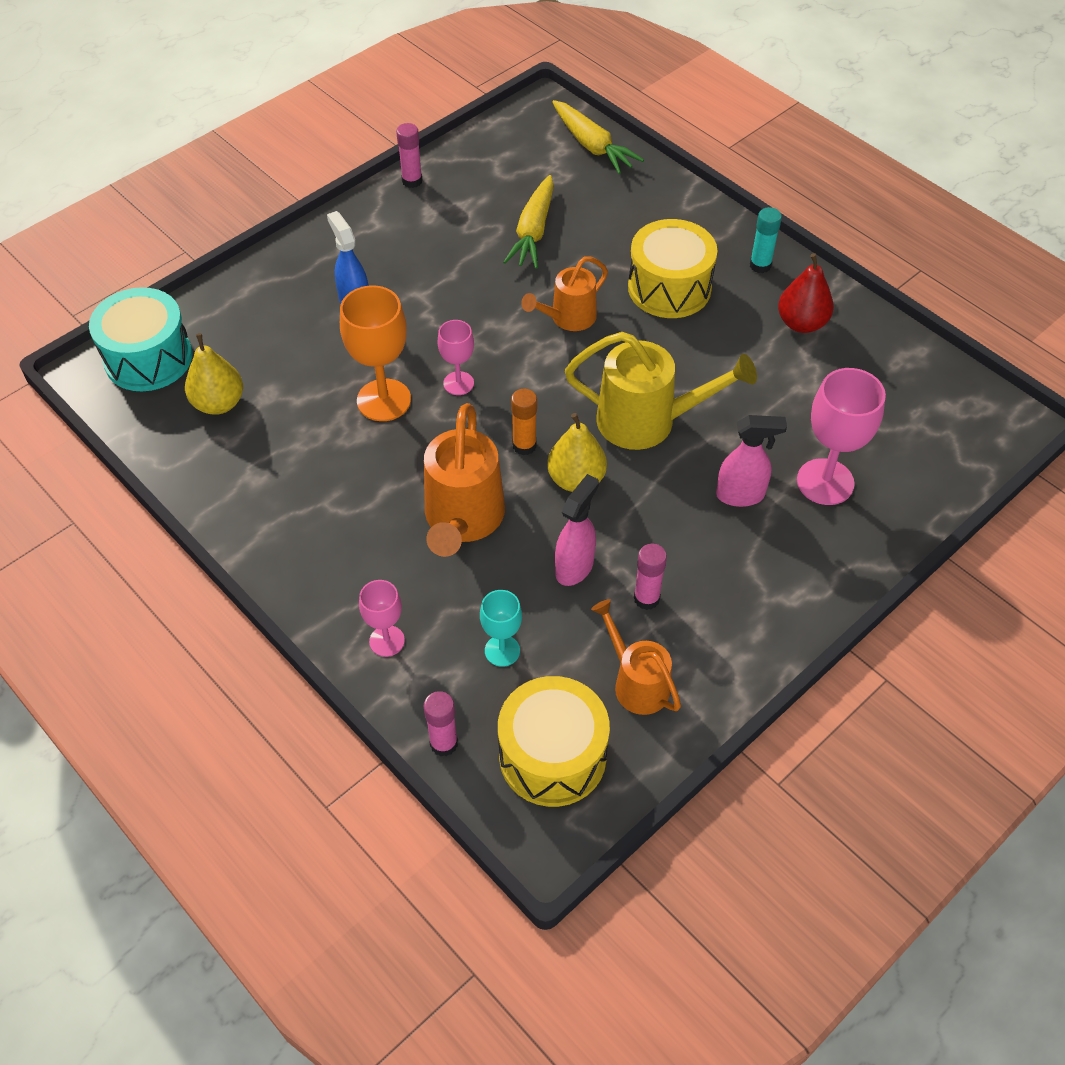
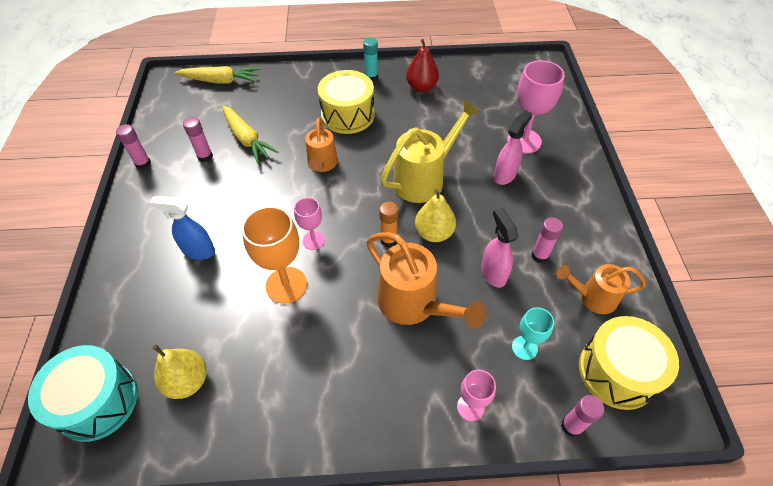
camera: 50 degrees left, 0 degrees up
(472, 218) = (205, 156): none -> pink glue stick

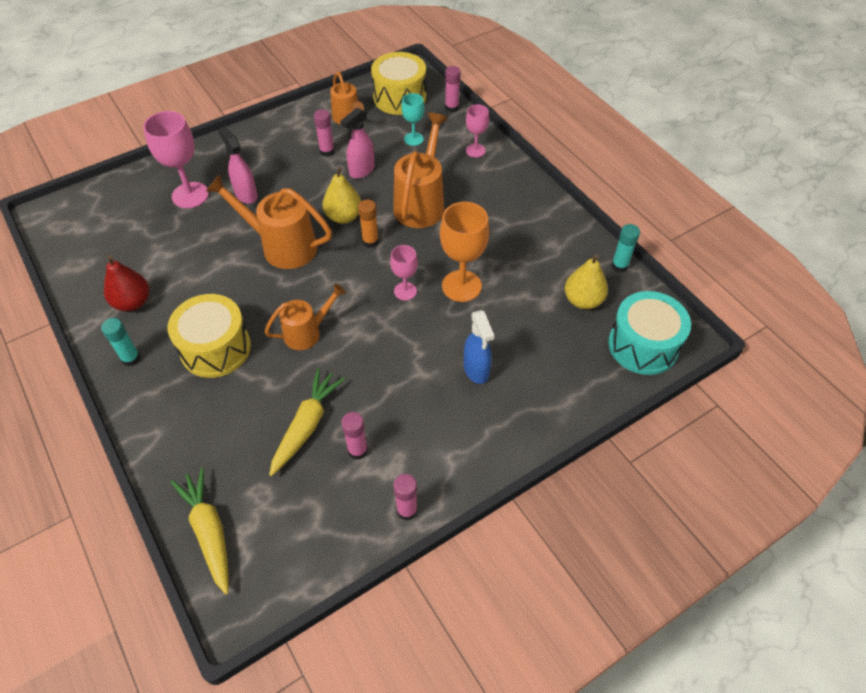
camera: 120 degrees left, 0 degrees up
(194, 453) = (619, 266): none -> turquoise glue stick
(424, 178) = (281, 246): yellow watering can -> orange watering can
(505, 175) = (246, 195): pink spray bottle -> pink spray bottle turned 45 degrees clockwise

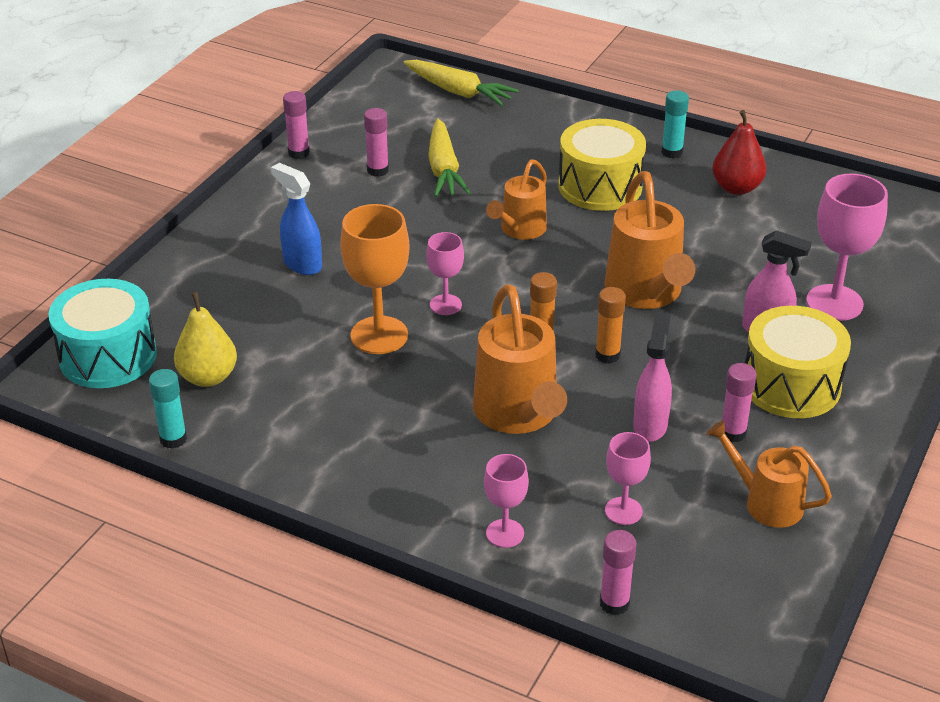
camera: 150 degrees right, 15 degrees down
(281, 246) = (646, 293): orange watering can -> orange watering can turned 90 degrees clockwise
(343, 217) = (607, 355): yellow pear -> orange glue stick
(399, 97) = (725, 584): yellow drum -> yellow drum (791, 385)
(413, 139) = (623, 511): turquoise goblet -> pink goblet

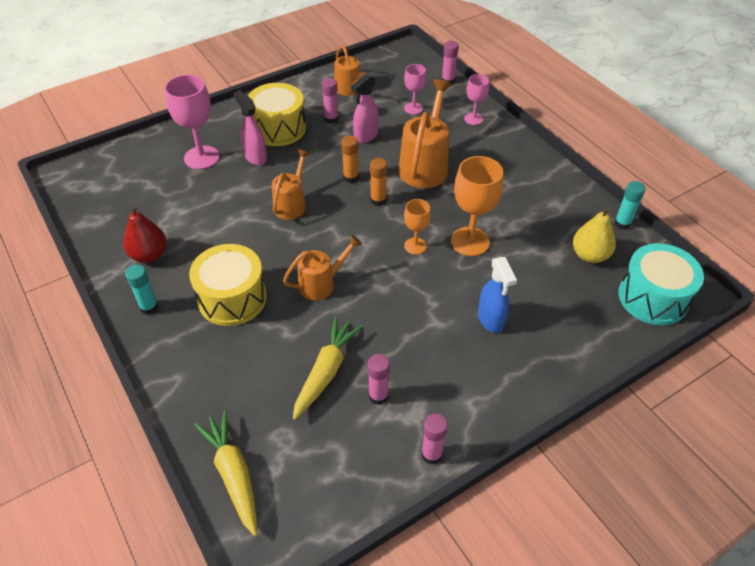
camera: 150 degrees left, 10 degrees up
(445, 305) = (415, 246): pink goblet -> orange goblet
(646, 293) = (292, 204): orange watering can -> orange watering can, size x0.62

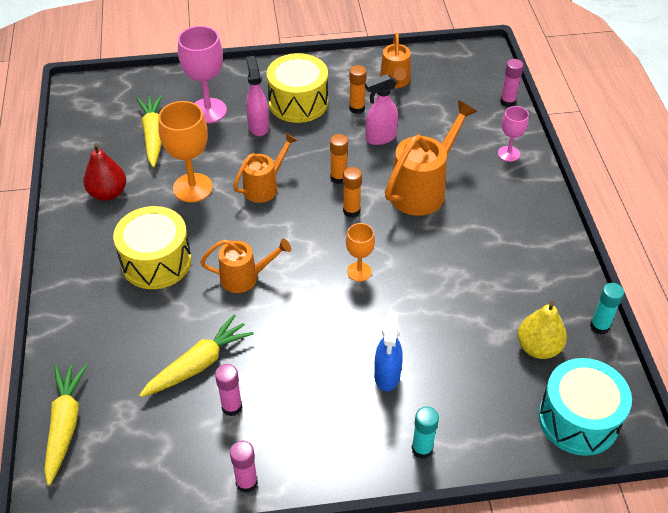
camera: 25 degrees right, 0 degrees up
(149, 307) = (81, 243): turquoise glue stick -> turquoise glue stick (422, 449)
(163, 192) = (153, 135): none -> yellow carrot
(331, 119) = (357, 108): pink glue stick -> orange glue stick
(413, 108) = (450, 122): pink goblet -> none
(470, 241) = (418, 287): orange goblet -> orange goblet (192, 188)

